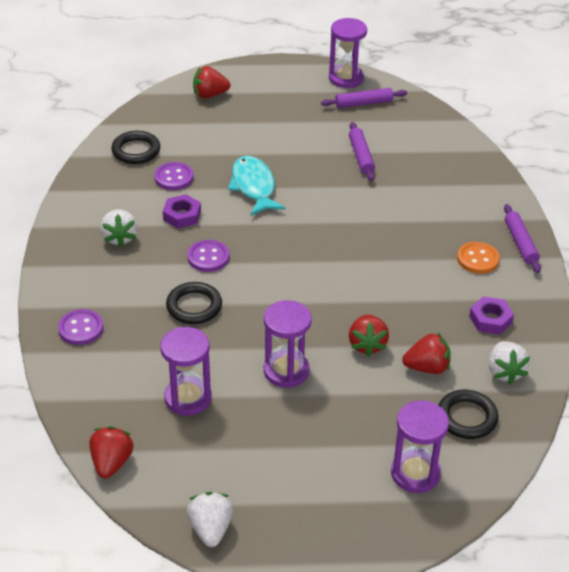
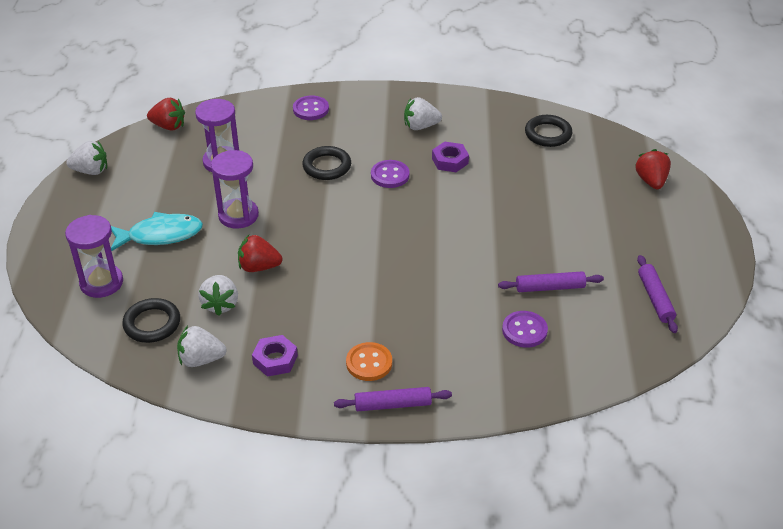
camera: 95 degrees right, 0 degrees up
(174, 177) = (507, 156): purple button -> purple button (524, 330)
(254, 187) = (493, 206): turquoise fish -> turquoise fish (160, 235)
(346, 78) = (706, 287): purple hourglass -> none
(427, 367) = (220, 304): red strawberry -> white strawberry

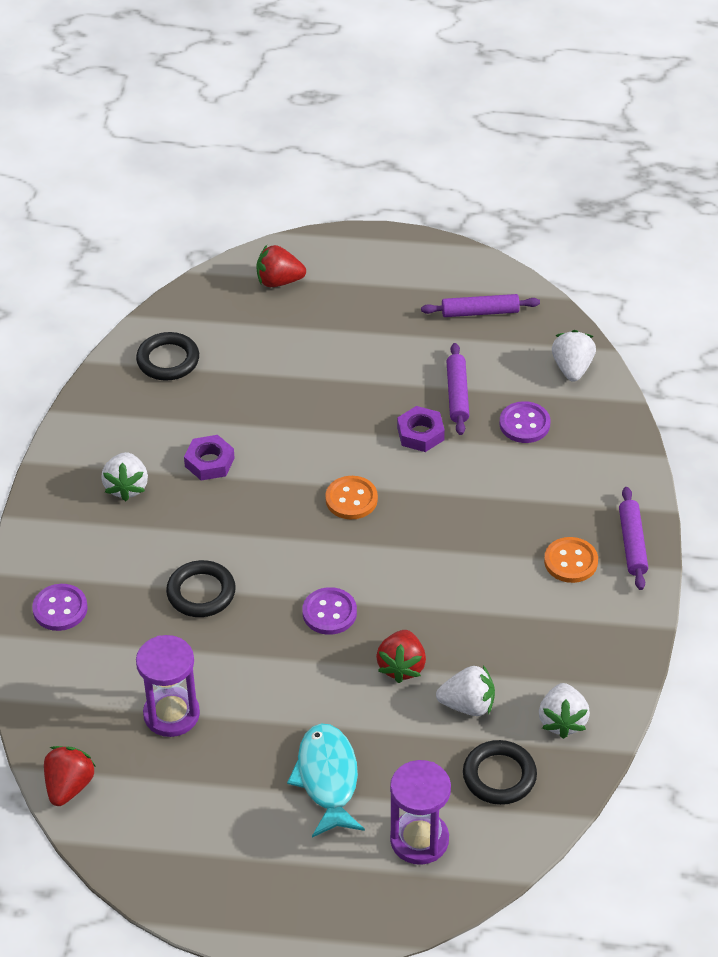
camera: 85 degrees left, 5 degrees up
(91, 171) = (168, 880): white strawberry -> white strawberry (572, 368)
(238, 215) = (295, 691): purple hourglass -> none
(275, 360) = (564, 648): purple nut -> purple nut (420, 433)
(390, 175) = (231, 525): purple button -> purple button (329, 613)
(423, 233) = (351, 499): none -> orange button

